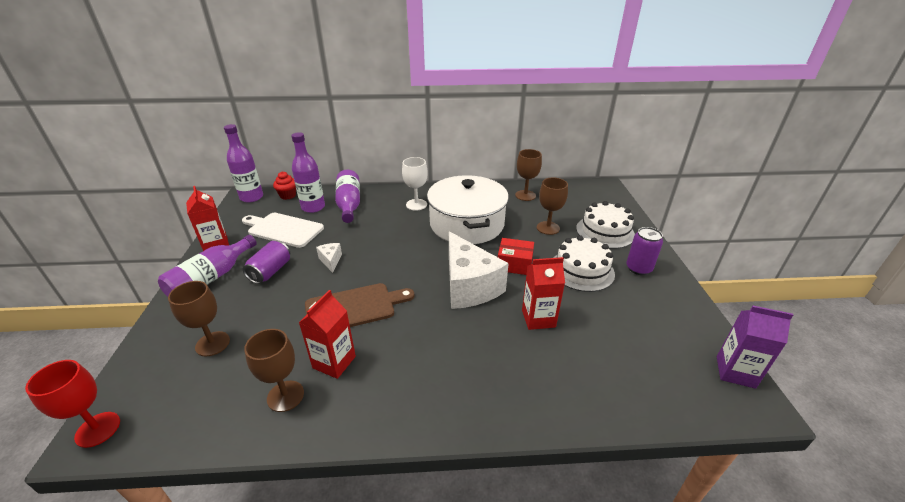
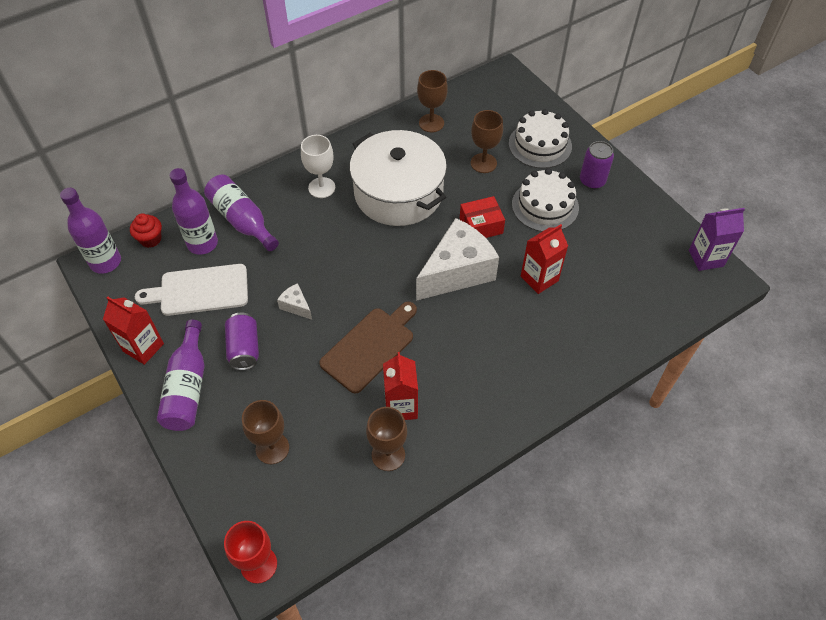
camera: 30 degrees left, 20 degrees up
(469, 286) = (457, 272): white cheese -> white cheese turned 75 degrees counterclockwise

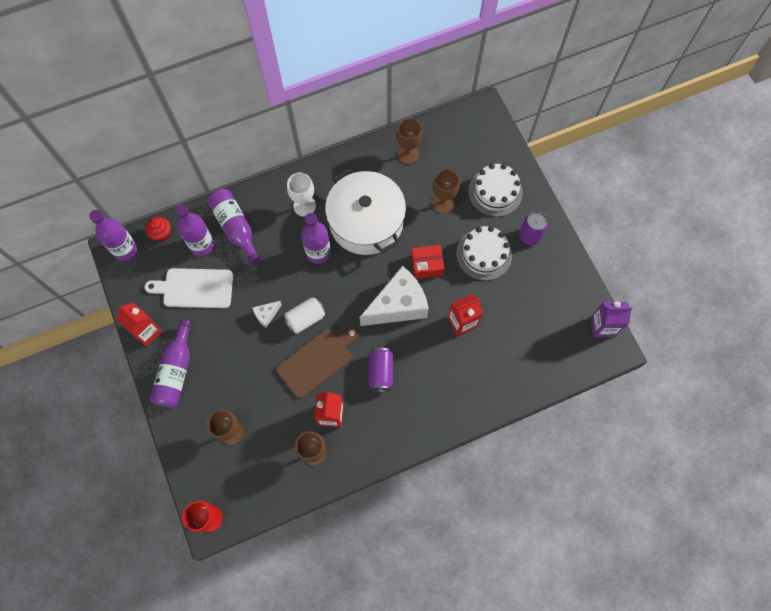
camera: 10 degrees right, 15 degrees up
(244, 348) = (222, 346): purple can -> purple can (380, 372)
(296, 306) = (266, 315): white cheese -> white cheese turned 90 degrees counterclockwise
(346, 303) = (305, 318): none -> white can
(348, 231) = (318, 253): none -> purple bottle

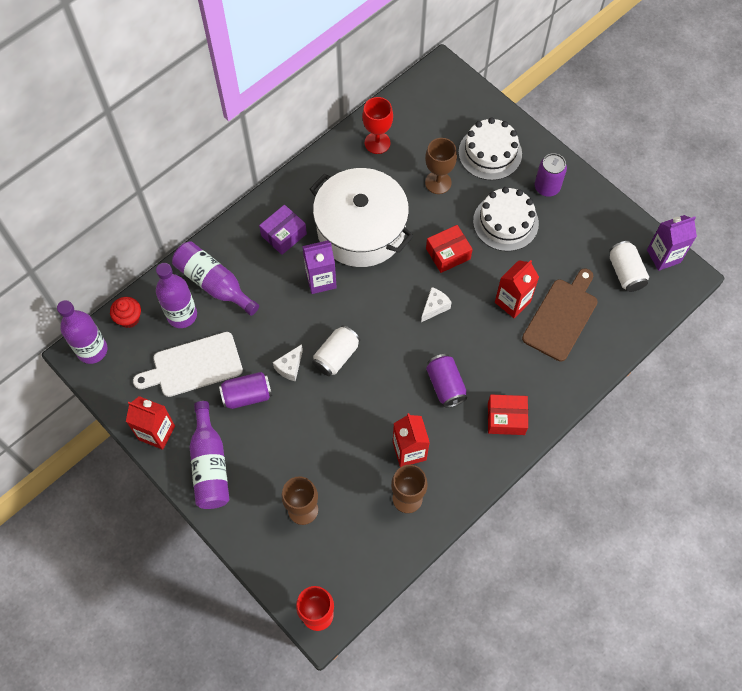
camera: 20 degrees left, 5 degrees down
(225, 326) = (247, 395): none -> purple can
(304, 206) = (284, 235): white goblet -> purple box
(317, 360) = (368, 397): brown cutting board -> brown cutting board (561, 316)
(318, 253) = (321, 280): purple bottle -> purple carton
(398, 305) = (434, 307): white cheese -> white cheese, size x0.42
(408, 154) = (377, 143): brown goblet -> red goblet
(417, 416) = (506, 418): none -> red box
(564, 329) = (625, 272): none -> white can

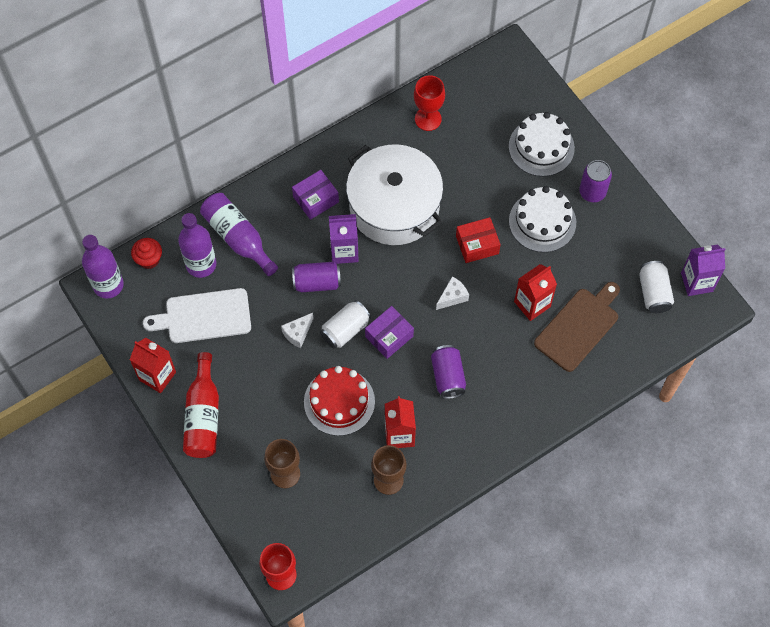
camera: 10 degrees right, 0 degrees up
(210, 465) = (203, 415): purple bottle -> red bottle
(247, 395) = (251, 354): purple can -> purple can (317, 282)
(343, 428) = (339, 401): none -> red cake
(380, 355) = (389, 336): none -> purple box
(438, 182) = (481, 170): brown goblet -> none
(506, 418) = (501, 419): red box -> none

